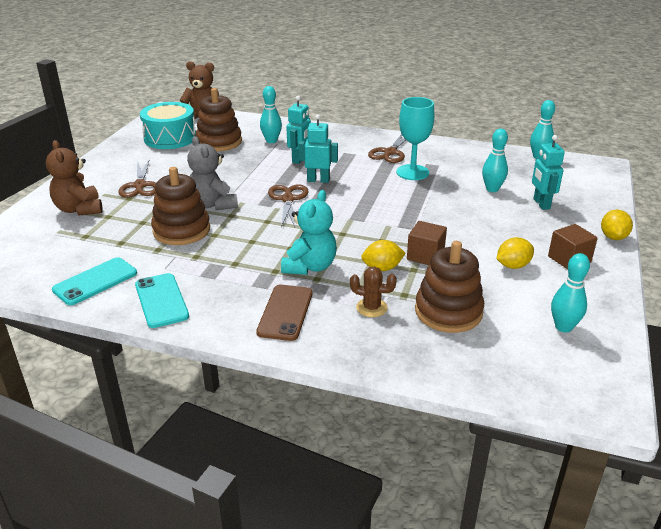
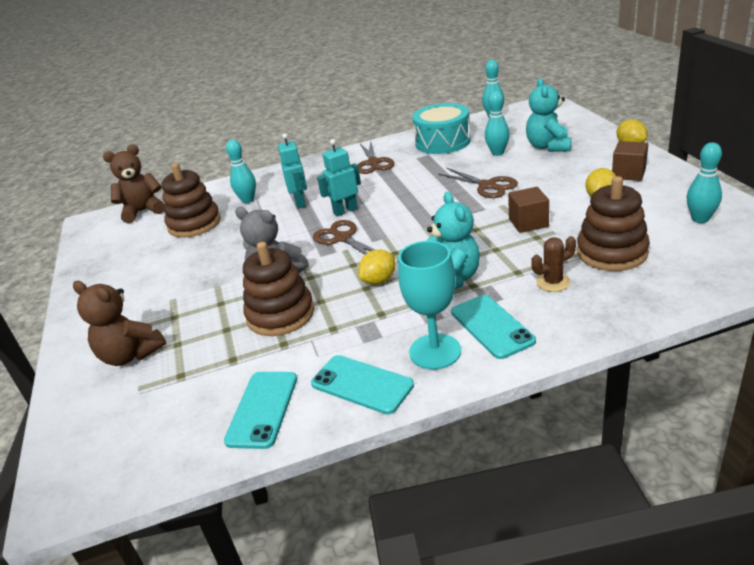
camera: 30 degrees left, 0 degrees up
(140, 186) = (168, 299): brown scissors -> brown scissors (487, 186)
(170, 138) = (133, 243): turquoise drum -> turquoise drum (442, 142)
(285, 312) = (492, 326): brown phone -> turquoise phone
(382, 268) = (511, 249): yellow lemon -> yellow lemon (379, 280)
(412, 172) = (416, 169): turquoise goblet -> turquoise goblet (435, 351)
(541, 204) = (548, 147): turquoise robot -> turquoise teddy bear

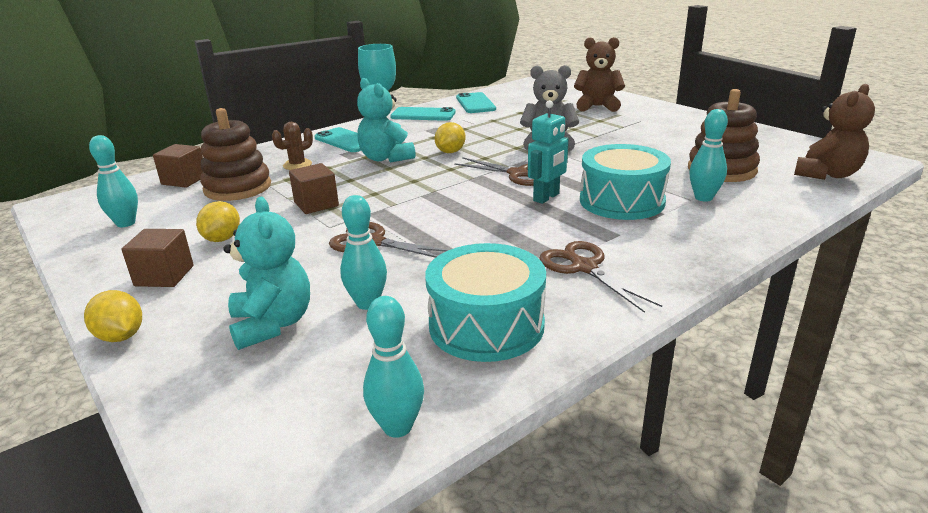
camera: 155 degrees right, 5 degrees down
(280, 315) = (514, 129): brown stacking toy -> none
(300, 202) = (621, 201): turquoise robot -> turquoise drum
(683, 273) = (184, 180): none -> brown cube

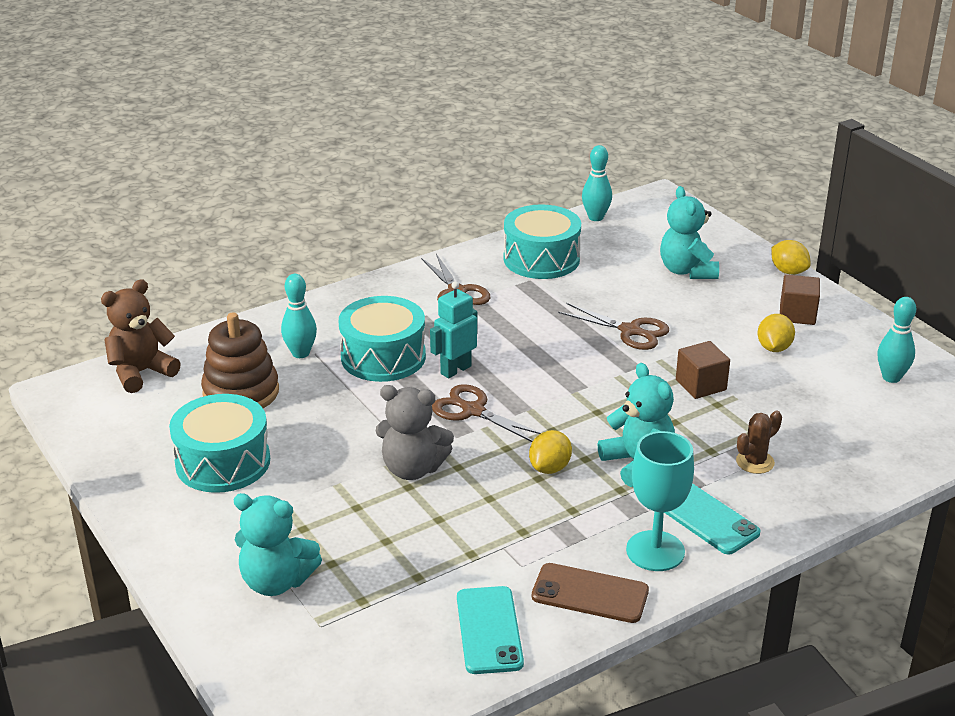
camera: 175 degrees left, 5 degrees up
(184, 180) = (888, 445): brown cube -> none
(237, 188) = (807, 423): brown stacking toy -> none
(367, 303) = (624, 279): turquoise bowling pin -> none
(423, 115) = (590, 594): turquoise phone -> brown phone
(597, 106) = (276, 581): brown teddy bear -> turquoise teddy bear
(684, 138) = (223, 462): none -> turquoise drum

